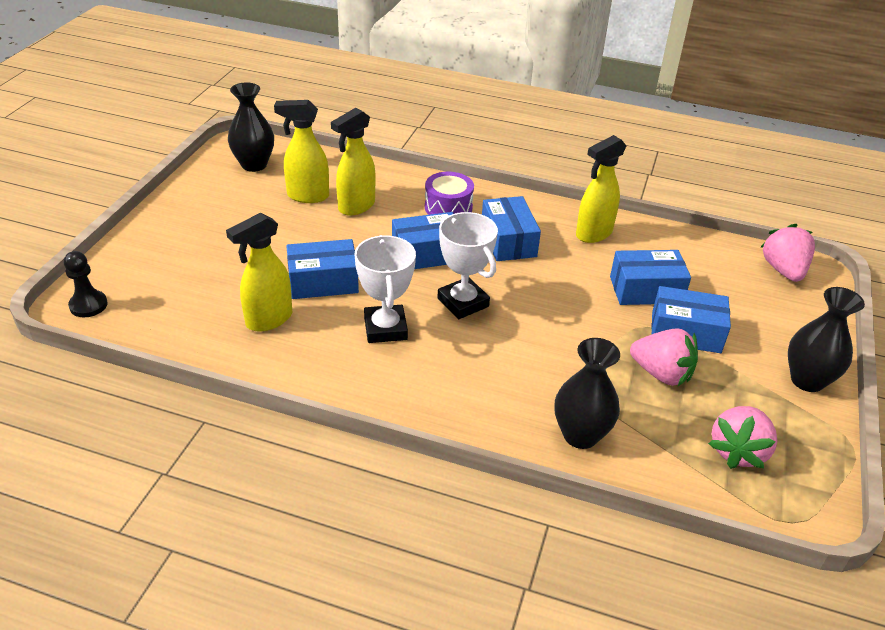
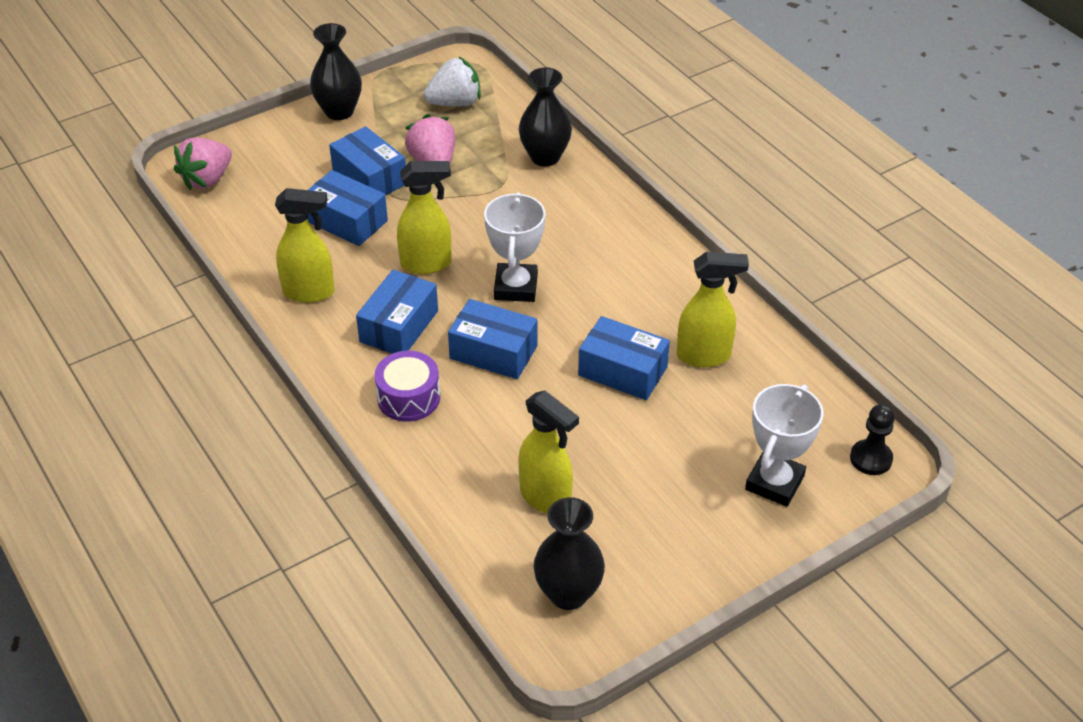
camera: 140 degrees left, 5 degrees up
(356, 207) = (505, 451): yellow spray bottle -> yellow spray bottle (427, 264)
(385, 328) = (607, 297): white trophy -> white trophy (774, 483)
(738, 451) = (455, 103): pink strawberry -> white strawberry

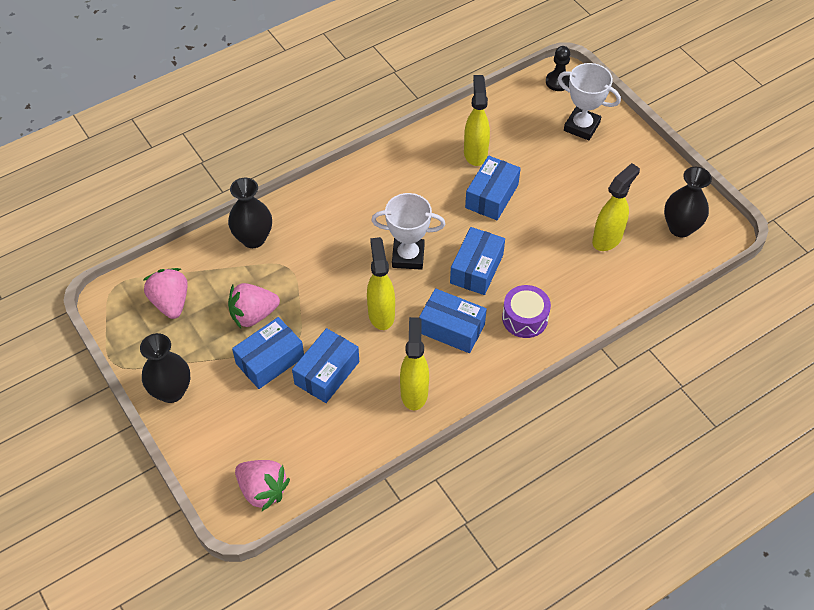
camera: 90 degrees left, 10 degrees up
(455, 103) = (170, 302): white strawberry -> pink strawberry

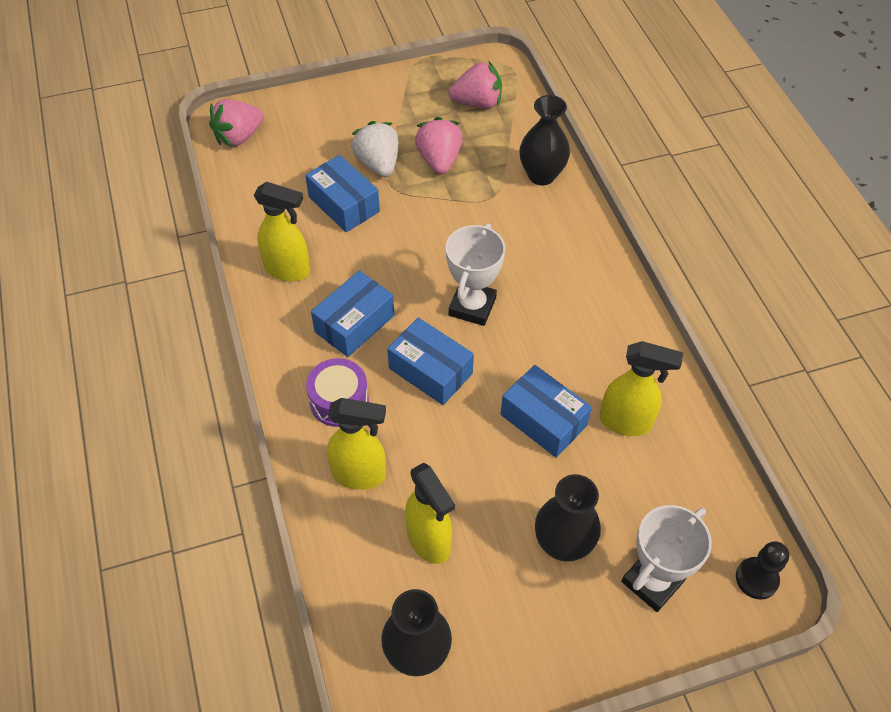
camera: 105 degrees right, 0 degrees up
(171, 391) = (373, 92): black vase -> black vase (562, 544)
(270, 360) = (378, 164): blue box -> white strawberry
(381, 314) = (400, 264): yellow spray bottle -> yellow spray bottle (360, 475)

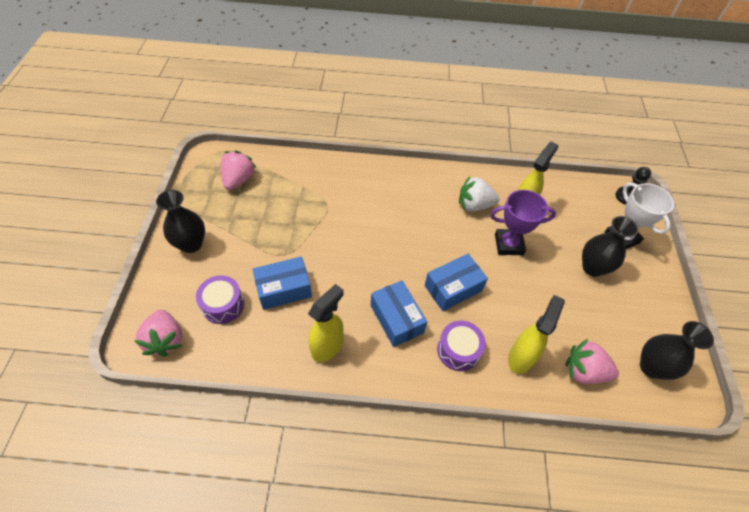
camera: 70 degrees left, 0 degrees up
(299, 162) = (223, 305): none -> purple drum
(378, 164) = (258, 255): white strawberry -> white strawberry (474, 205)
(429, 541) = (578, 334): yellow spray bottle -> none
(439, 160) = (277, 219): pink strawberry -> pink strawberry (584, 371)
(472, 306) = (411, 247): white trophy -> none
(541, 175) = (323, 173): black vase -> black vase (191, 244)
(543, 420) = (508, 244): blue box -> purple trophy

